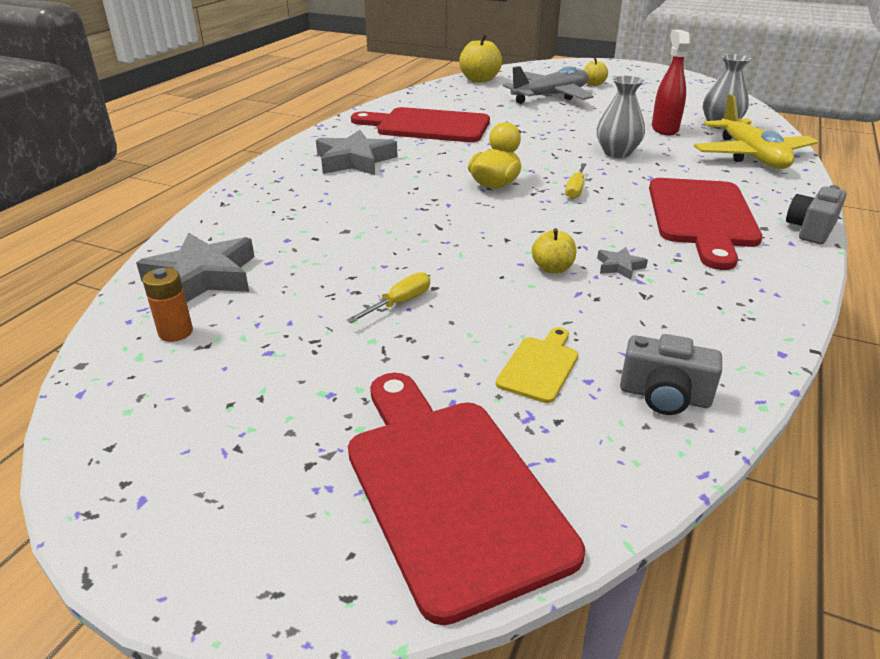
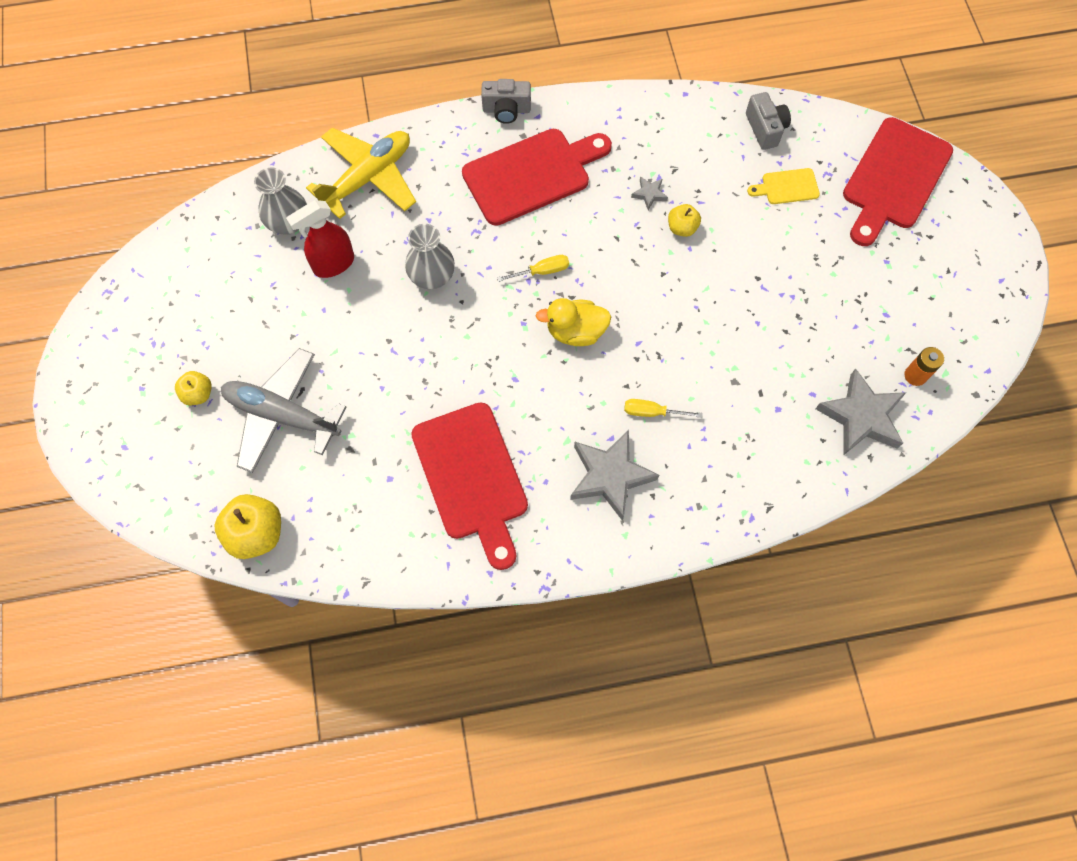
camera: 125 degrees left, 35 degrees up
(399, 303) = (789, 284): yellow screwdriver -> yellow screwdriver (652, 412)

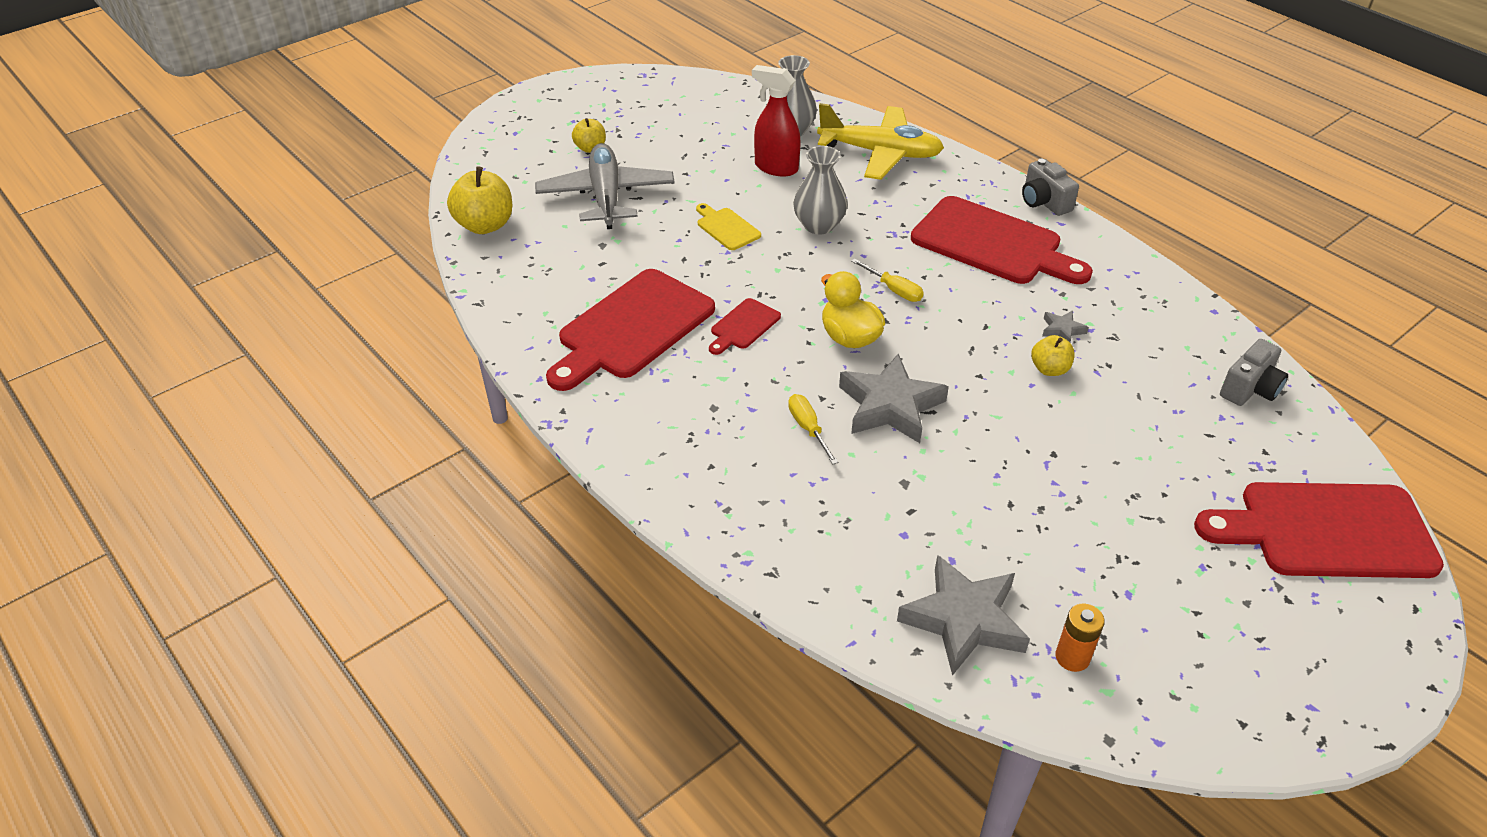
camera: 60 degrees right, 25 degrees down
(519, 396) = (743, 326): none -> red cutting board
(610, 476) = (707, 424): grey star -> grey star (890, 406)
(787, 187) = (1197, 435): yellow cutting board -> yellow cutting board (726, 228)

